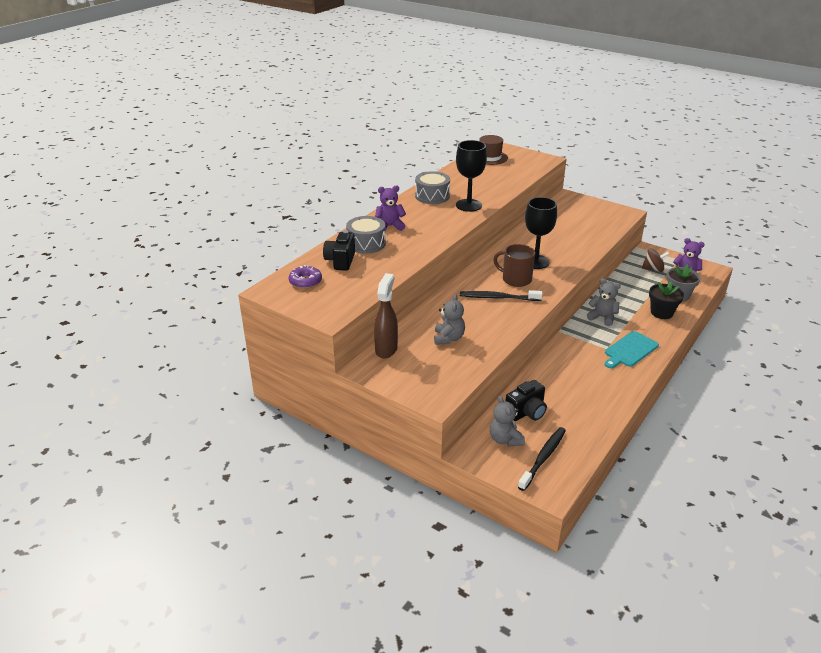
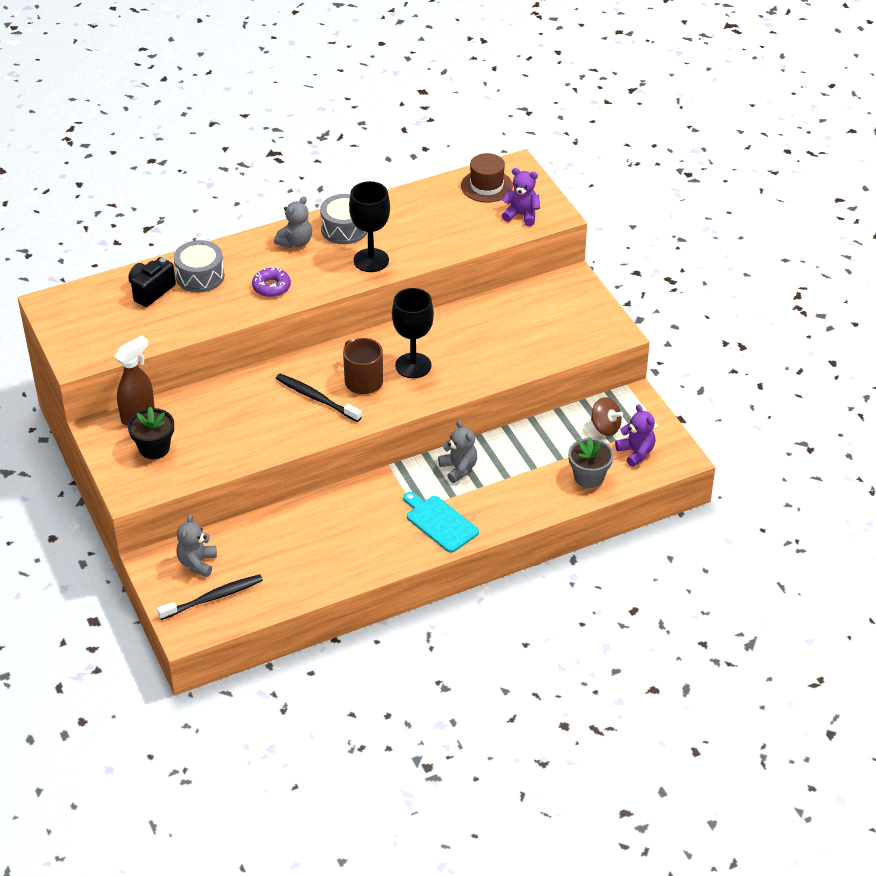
camera: 30 degrees right, 10 degrees up
(305, 281) = (92, 305): purple donut -> purple donut (271, 287)
(390, 226) = (249, 259): purple teddy bear -> purple teddy bear (521, 215)
(448, 338) = (211, 428): grey teddy bear -> grey teddy bear (295, 242)
(526, 412) = (248, 544): black camera -> none
(630, 350) = (440, 522): turquoise cutting board -> turquoise cutting board turned 60 degrees clockwise
(661, 312) = (537, 491): black flower pot -> black flower pot (154, 448)

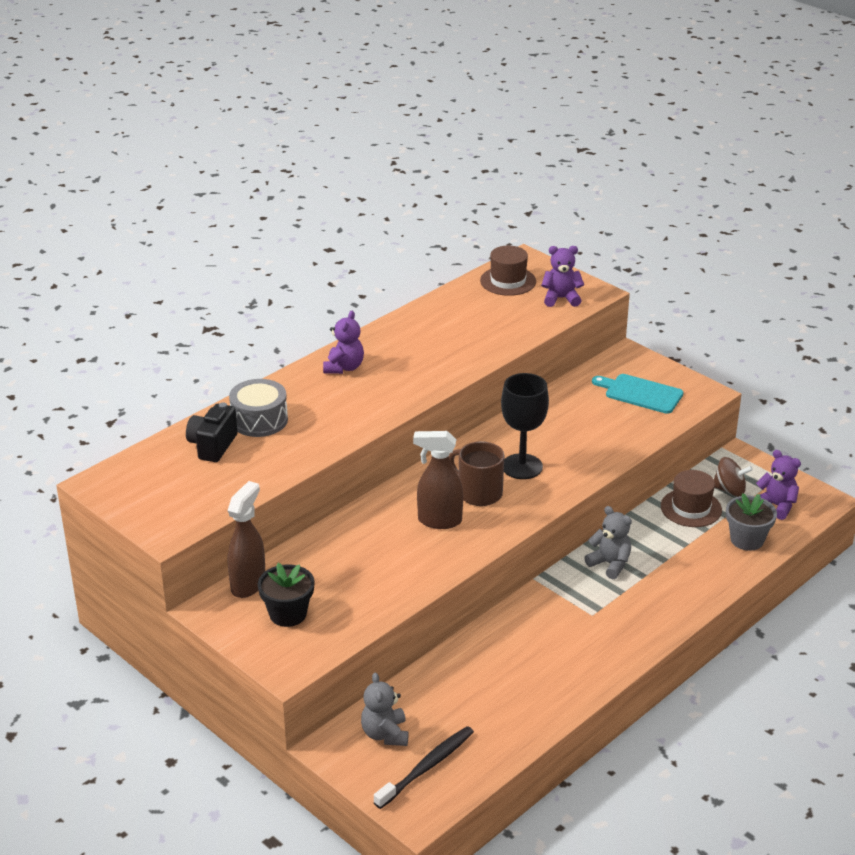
camera: 20 degrees left, 10 degrees down
(271, 287) = (346, 414): purple donut -> none
(295, 242) = (344, 367): grey teddy bear -> purple teddy bear
(316, 398) = (439, 521): black toothbrush -> brown spray bottle
(344, 229) = (388, 346): grey drum -> none
(371, 260) = (436, 368): black goblet -> none
(440, 522) = (626, 622): turquoise cutting board -> turquoise cutting board (640, 393)
(560, 435) = (691, 508): none -> brown hat

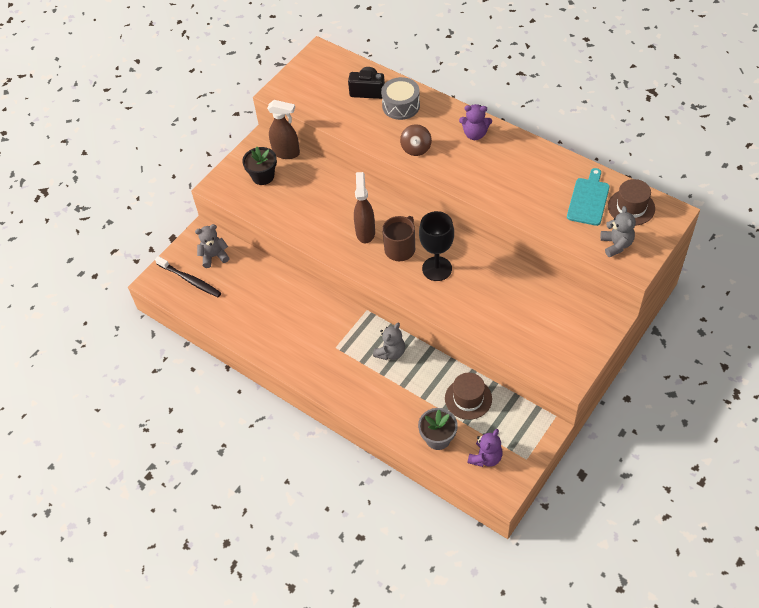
camera: 85 degrees right, 20 degrees up
(561, 298) = (616, 245): purple teddy bear -> grey teddy bear
(640, 393) = (554, 332): turquoise cutting board -> turquoise cutting board (588, 200)
(729, 490) = (498, 424): brown spinning top -> brown spinning top (416, 148)

